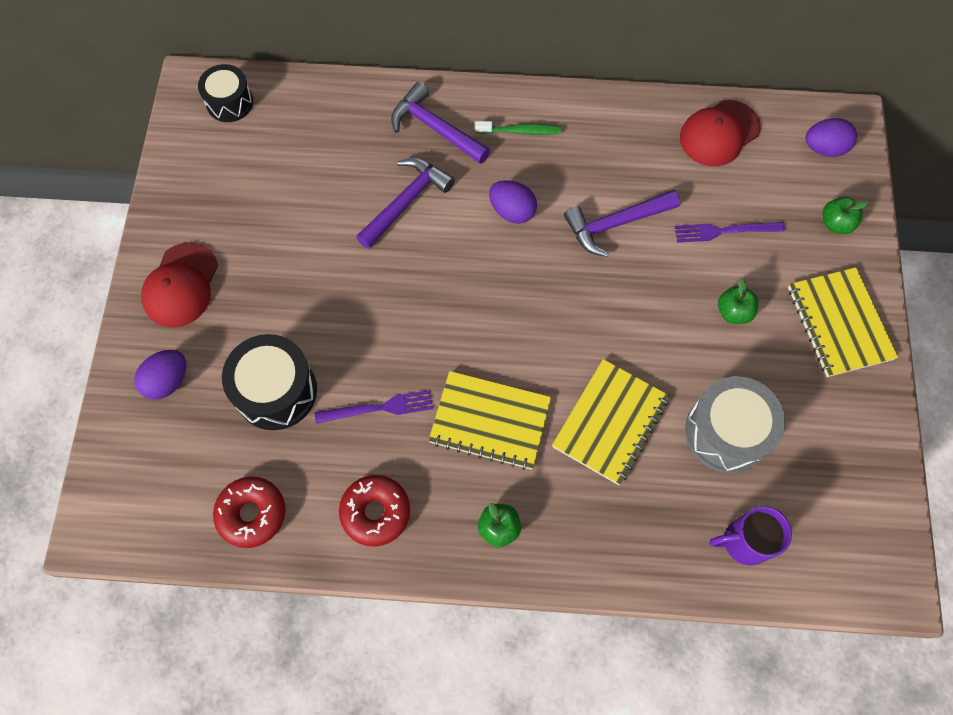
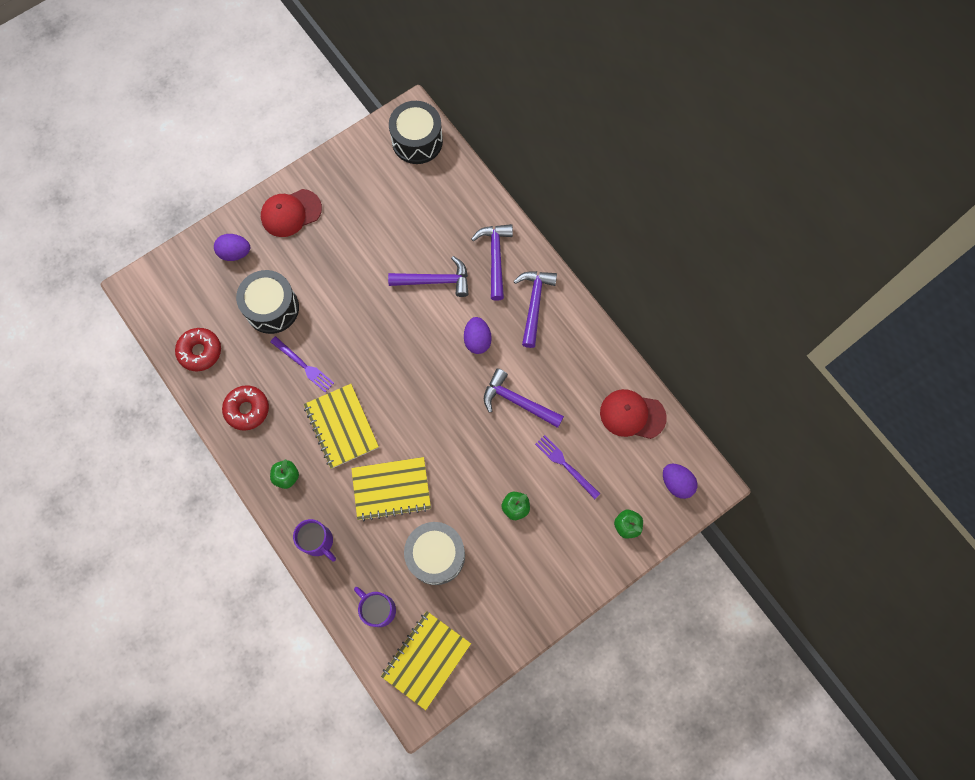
camera: 50 degrees right, 5 degrees up
(229, 102) = (417, 141): black drum -> black drum, size x1.53
(521, 131) = (534, 304): green toothbrush -> purple hammer
(609, 550) = (318, 541): none -> purple mug
(839, 323) = (559, 572): yellow notebook -> yellow notebook (426, 659)

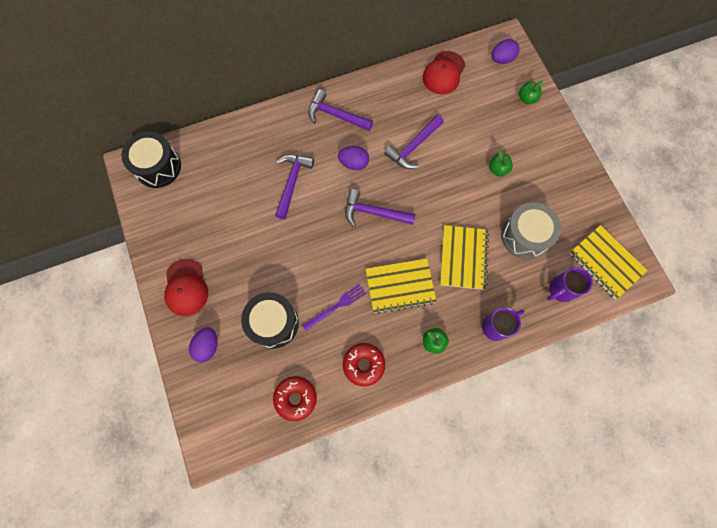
camera: 75 degrees left, 0 degrees up
(495, 258) = (287, 133): purple hammer -> purple hammer (374, 212)
(565, 465) = (472, 127): purple fork -> none

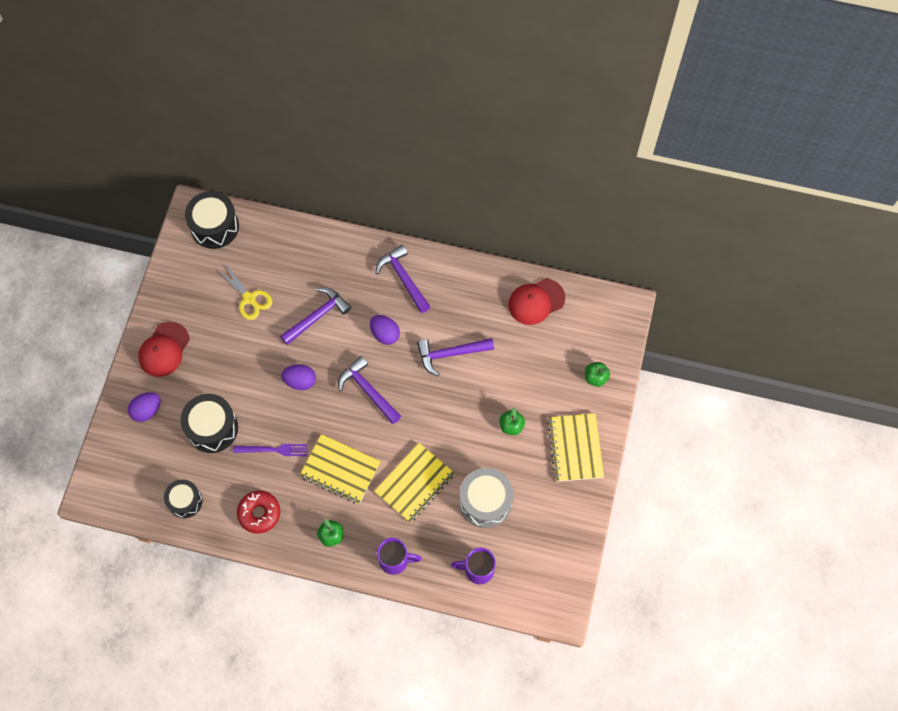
camera: 35 degrees right, 5 degrees down
(227, 203) = (249, 298): none -> yellow scissors
(295, 398) = (185, 501): red donut -> black drum
(502, 59) = (604, 324): purple egg -> purple egg (300, 381)
(606, 262) = (539, 575): yellow notebook -> yellow notebook (575, 448)

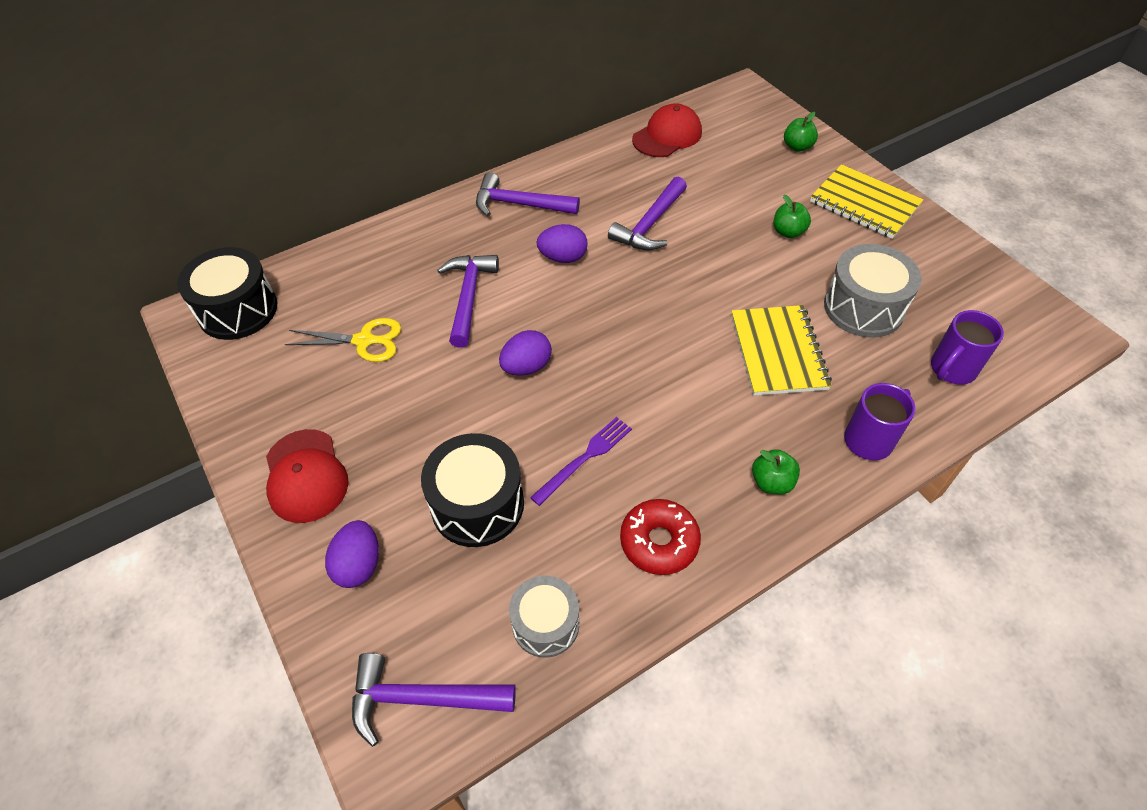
camera: 45 degrees left, 15 degrees down
(185, 501) = (545, 624): black drum -> grey drum
(340, 470) = (687, 409): yellow notebook -> none
(368, 390) = (613, 315): purple hammer -> purple hammer (422, 698)
(536, 301) = (667, 136): red cap -> red cap turned 150 degrees counterclockwise

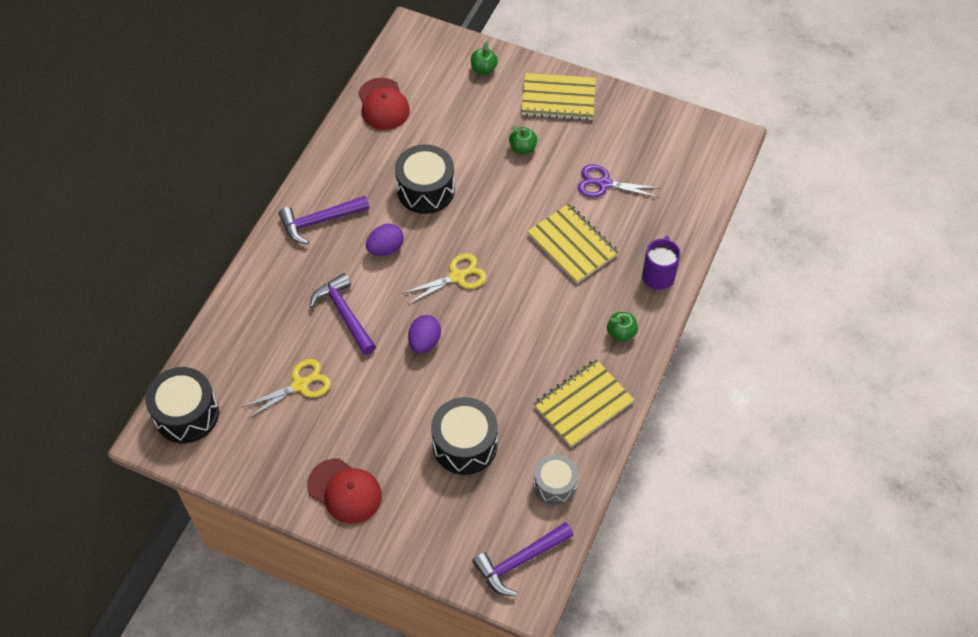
camera: 35 degrees left, 5 degrees up
(359, 565) = (425, 519): purple egg -> none
(585, 458) = (506, 380): purple fork -> none
(616, 320) = (457, 277): none -> yellow scissors
(650, 224) = (426, 190): purple hammer -> black drum
(659, 542) = (583, 404): red donut -> yellow notebook
(667, 136) = (383, 104): red cap -> red cap turned 150 degrees clockwise
(863, 307) = (604, 184): grey drum -> purple scissors
(951, 369) = (678, 202): purple mug -> none

